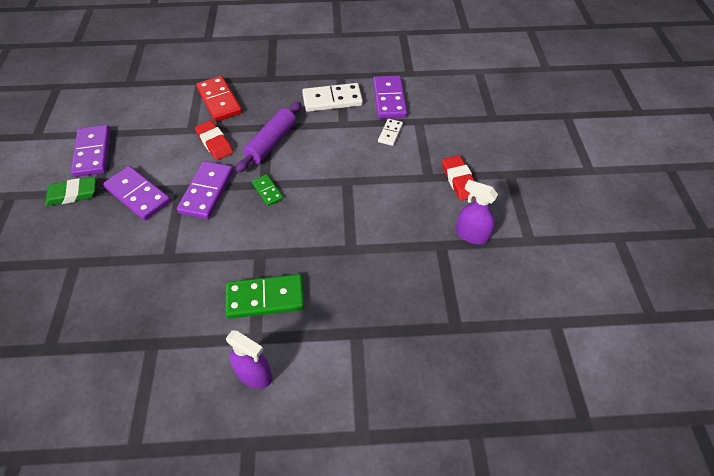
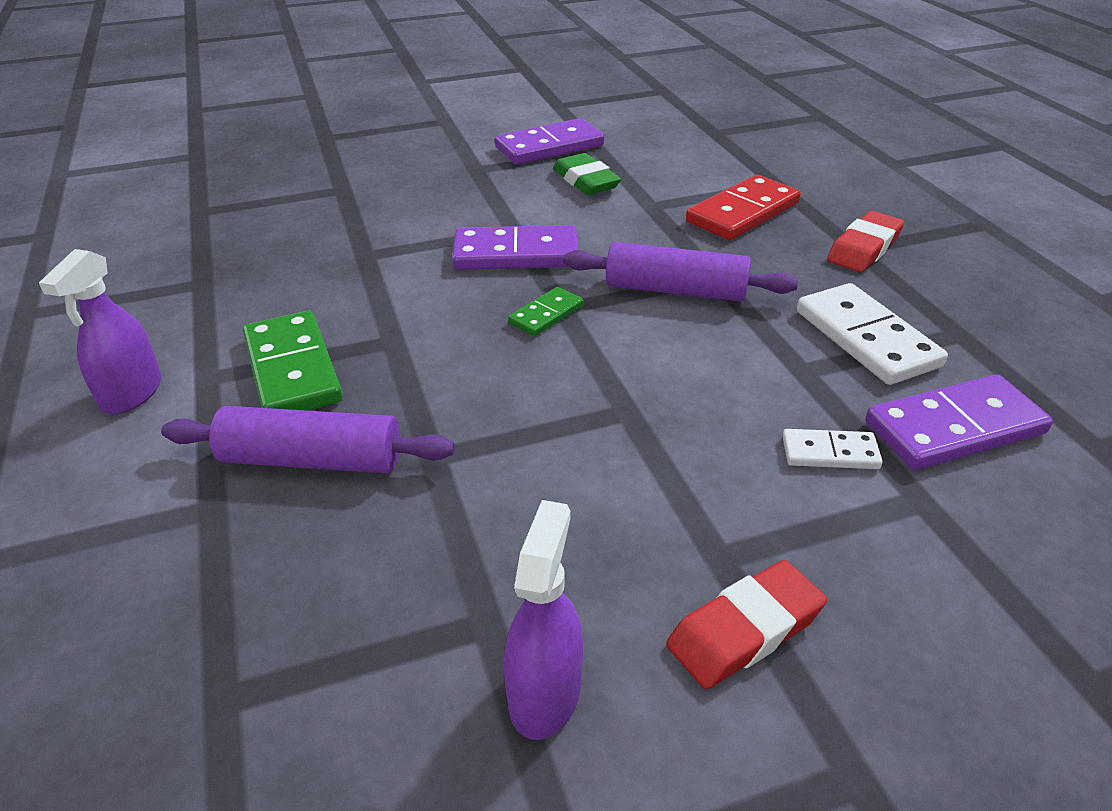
camera: 75 degrees right, 15 degrees down
(73, 194) = (463, 155): green eraser -> green eraser (586, 181)
(138, 195) = (482, 199): purple domino -> none
(214, 143) = (634, 233): red eraser -> red eraser (864, 248)
(337, 293) = (312, 459): none -> purple rolling pin

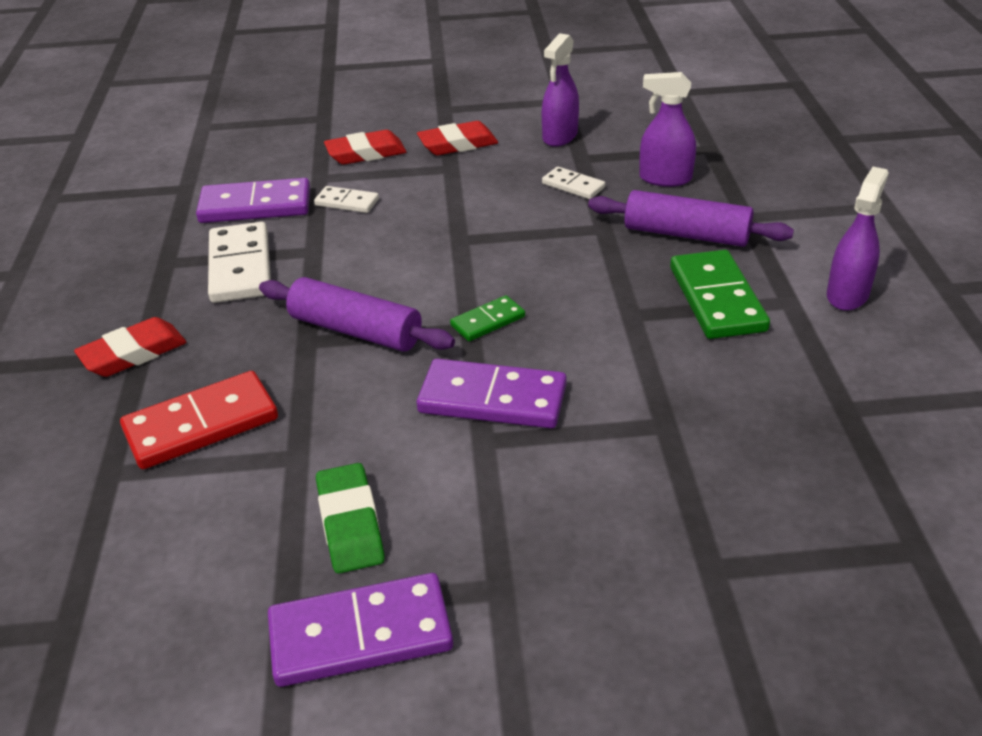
camera: 165 degrees left, 0 degrees up
(329, 582) = (665, 178): none -> purple spray bottle
(490, 540) = (573, 185): none -> white domino
(899, 574) = (366, 153): none -> red eraser

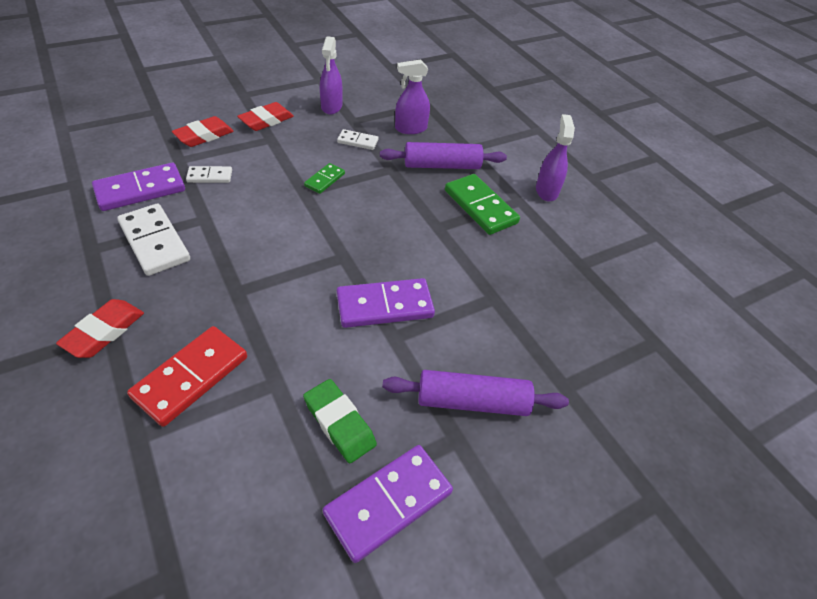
camera: 30 degrees left, 10 degrees up
(355, 331) = (267, 275): purple rolling pin -> purple rolling pin (472, 401)
(488, 321) = (353, 250): green domino -> green domino (325, 180)

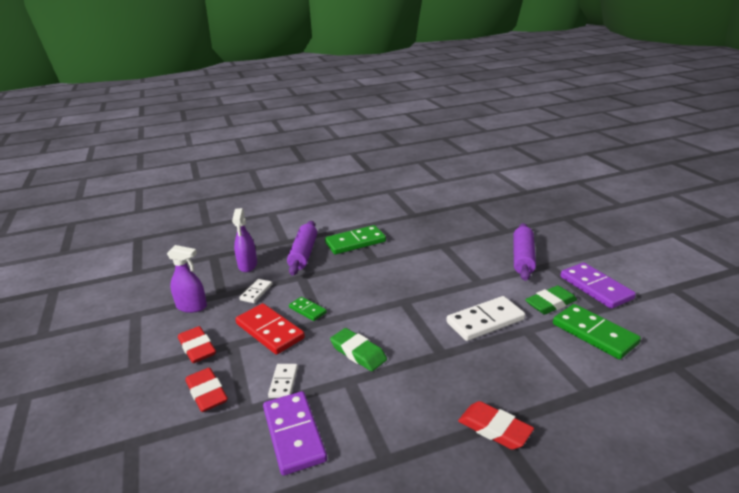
camera: 75 degrees left, 20 degrees down
(155, 242) = (379, 411): white domino -> white domino (485, 321)
(191, 377) = (530, 370): red domino -> red domino (269, 331)
(246, 222) = (358, 353): none -> green eraser
(260, 472) = (594, 333): none -> green domino
(385, 306) = (453, 284): purple domino -> none
(546, 191) = (342, 217): purple spray bottle -> none

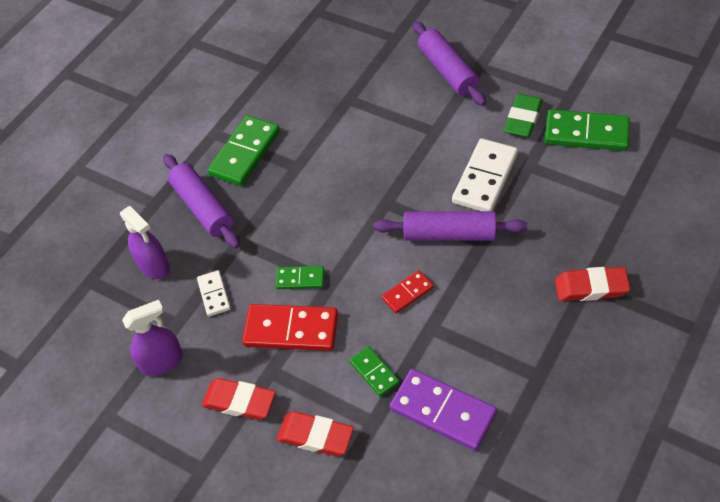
camera: 35 degrees left, 25 degrees up
(283, 382) = (374, 372): white domino -> green domino
(358, 353) = (407, 293): green eraser -> red domino
(424, 337) = (449, 234): none -> purple rolling pin
(596, 288) = (545, 73): purple domino -> none

